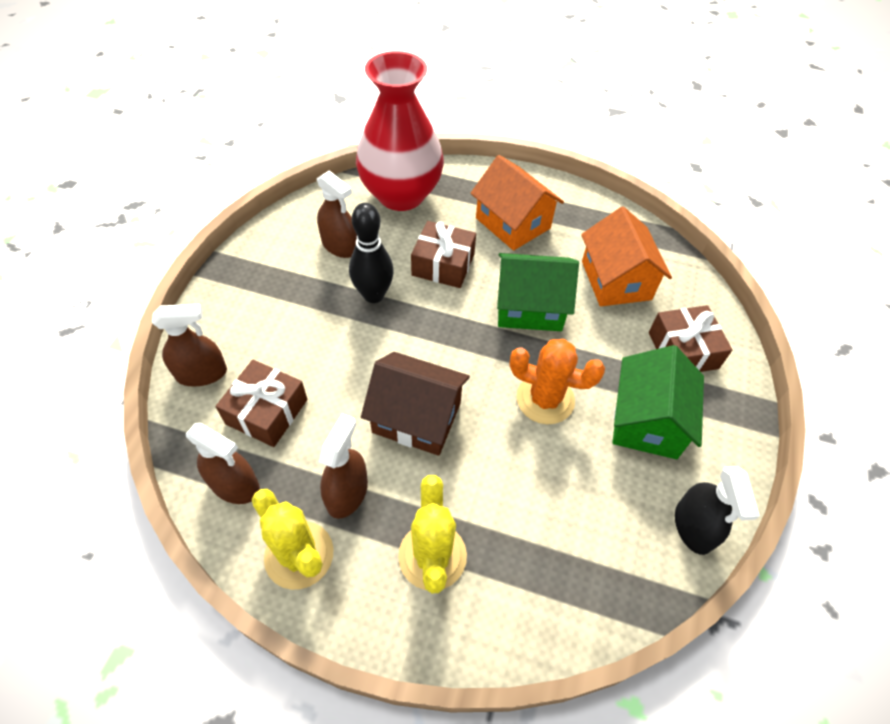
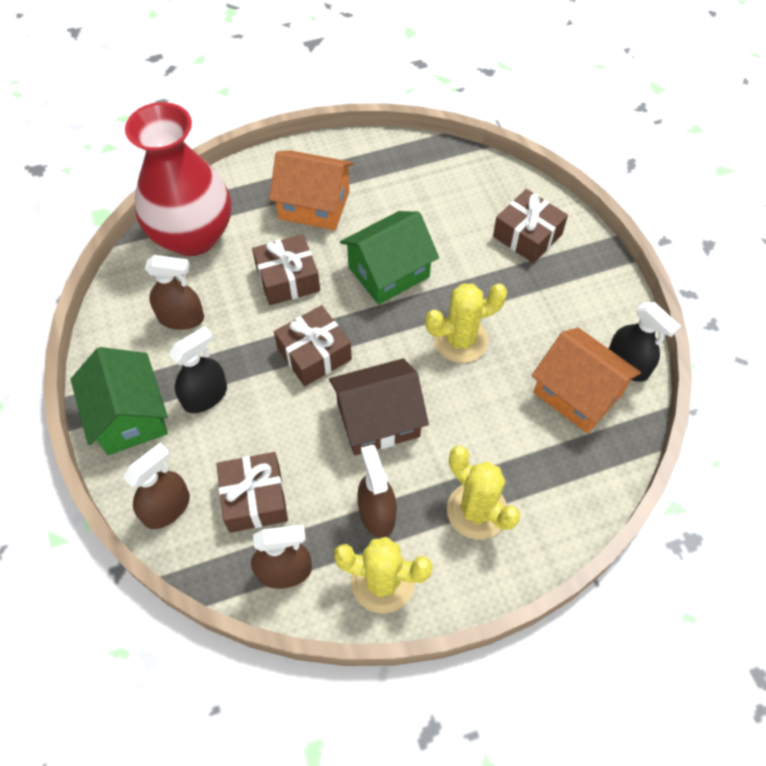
camera: 35 degrees left, 5 degrees up
(304, 311) = (205, 396): none -> black spray bottle
(373, 295) = (252, 343): black bowling pin -> none
(412, 332) = (314, 354): none -> brown gift
(545, 399) = (460, 340): orange cactus -> yellow cactus
(616, 280) = (436, 207): orange house -> orange house (577, 393)
(647, 421) = (543, 308): green house -> green house (129, 416)

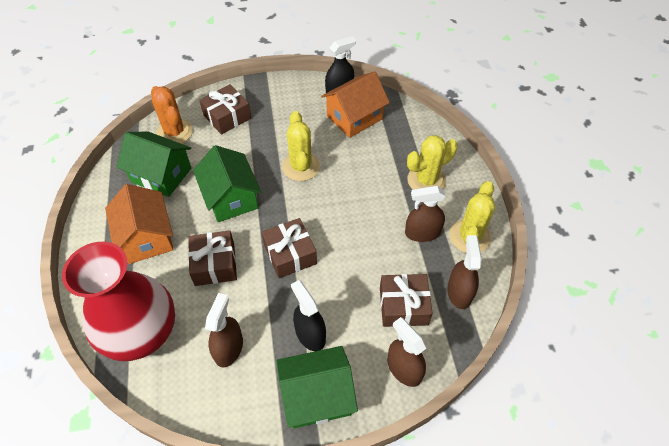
camera: 80 degrees left, 5 degrees down
(314, 205) = (147, 237): orange house -> orange house turned 45 degrees counterclockwise
(378, 420) = (353, 222): brown house -> none
(408, 193) = (161, 175): none -> green house
(481, 187) = (174, 132): none -> orange cactus

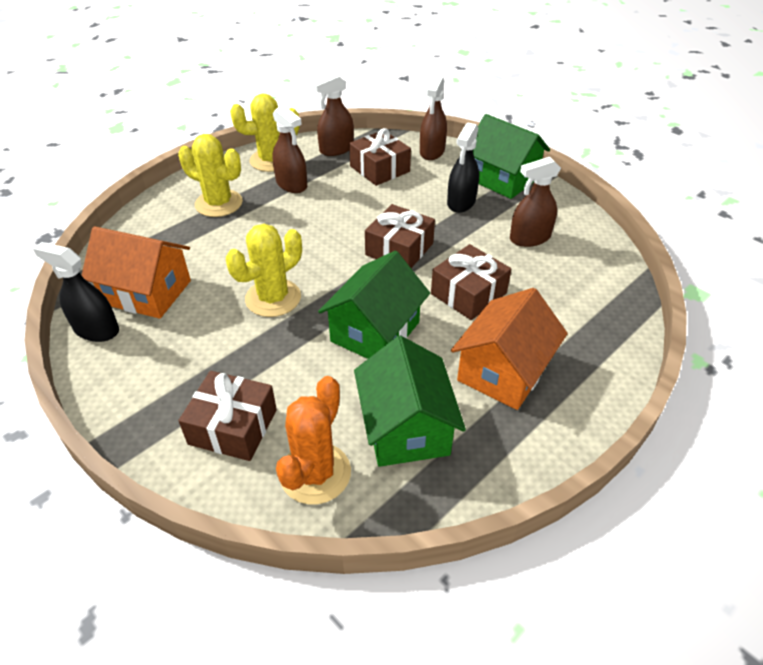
camera: 125 degrees left, 10 degrees down
(142, 333) = (591, 298): red vase -> none

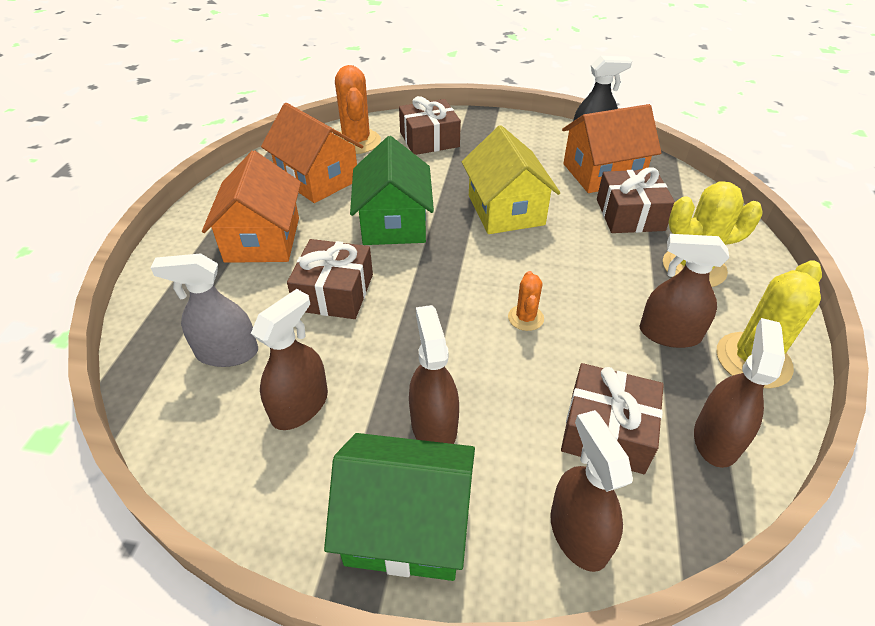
camera: 145 degrees right, 0 degrees up
(273, 298) = (505, 210): yellow cactus -> yellow house
(357, 223) = (525, 318): none -> orange cactus
(399, 249) = (447, 308): brown gift -> brown gift (630, 215)
(406, 427) = (317, 179): green house -> orange house
(461, 202) = (433, 425): black spray bottle -> brown spray bottle
(566, 285) = (227, 353): none -> grey spray bottle

